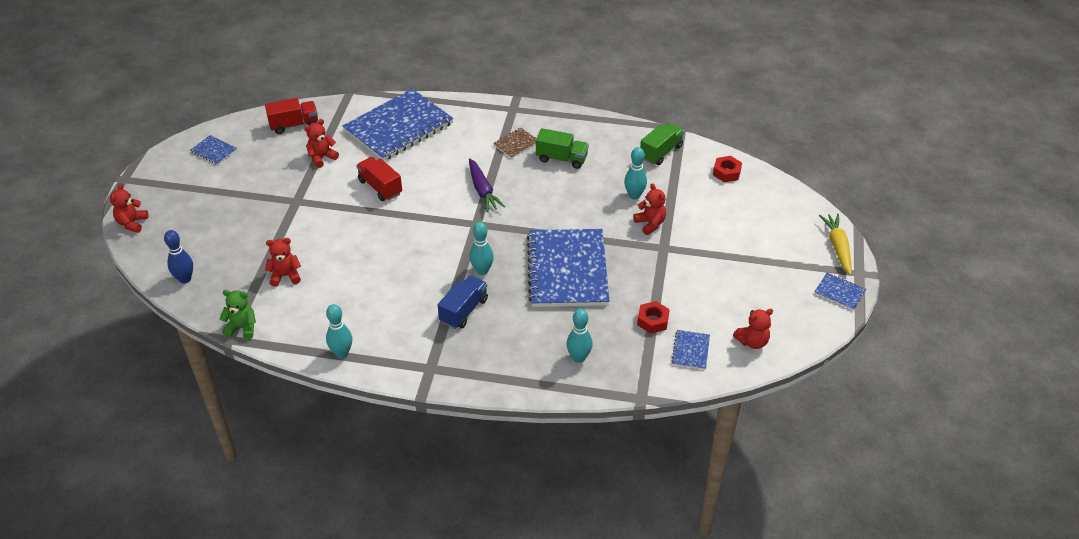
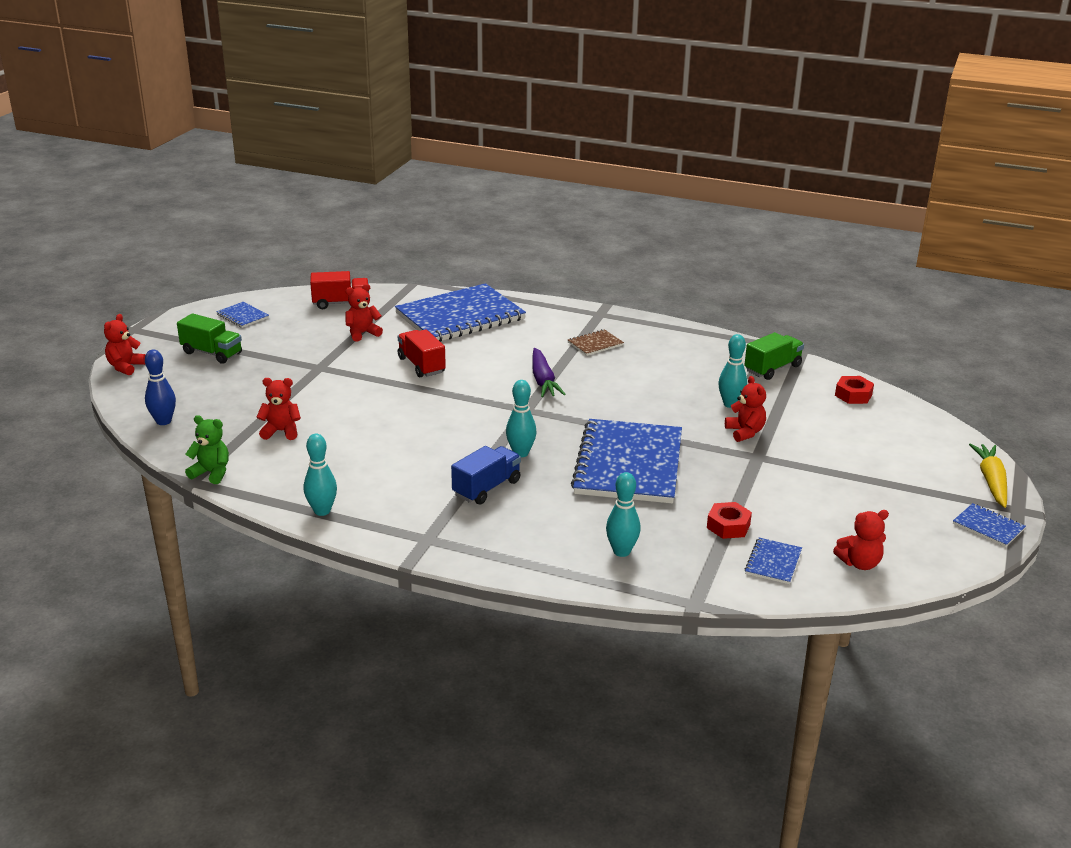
camera: 10 degrees right, 15 degrees down
(561, 159) = (647, 362): green truck -> green truck (212, 353)

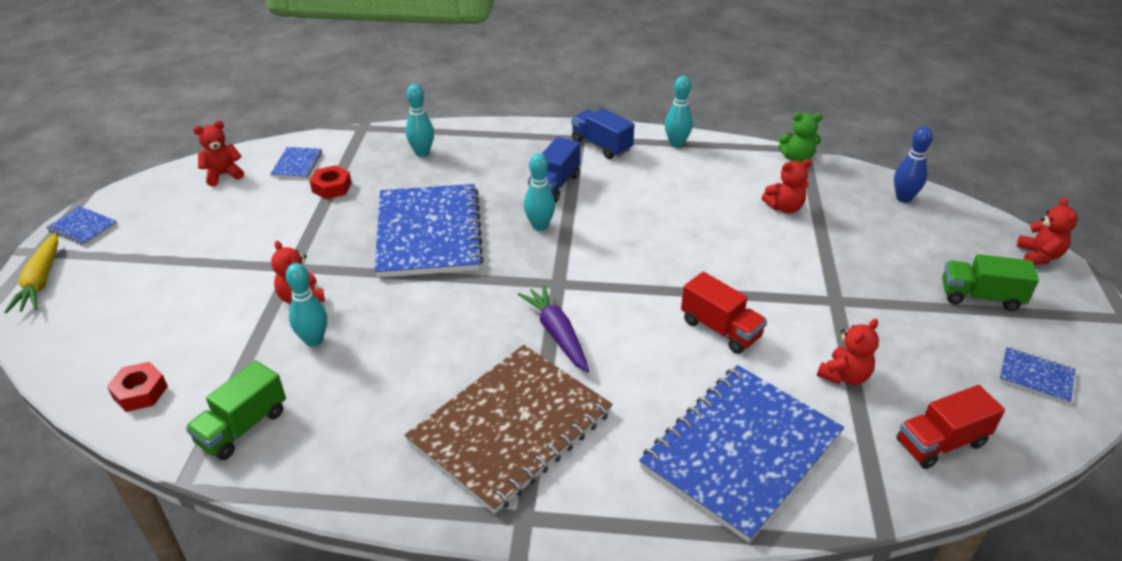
camera: 165 degrees right, 10 degrees up
(407, 524) = (601, 145): none -> blue truck
(595, 344) = (510, 427): brown notebook -> brown notebook, size x2.42

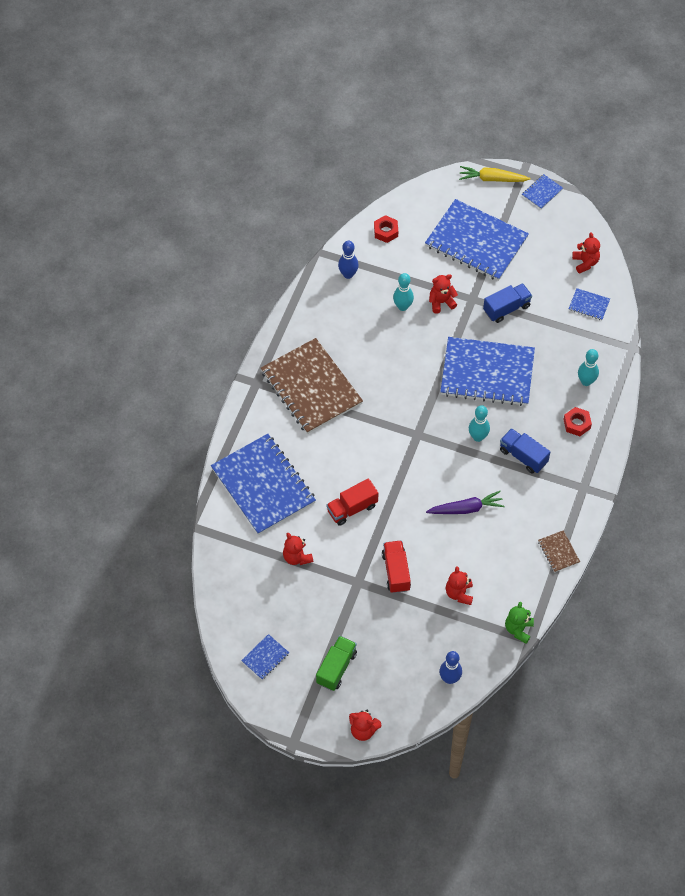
camera: 105 degrees right, 20 degrees up
(176, 279) = (476, 242): none -> blue notebook
(242, 427) = (348, 274): green truck -> blue bowling pin
(332, 187) = (554, 323): red nut -> red nut (577, 424)
(557, 334) = (373, 423): purple carrot -> purple carrot (466, 508)
(601, 145) = (568, 500): blue truck -> blue truck (506, 308)
(676, 144) = (558, 552): turquoise bowling pin -> brown notebook
(941, 443) = (238, 581): red truck -> red truck (396, 571)

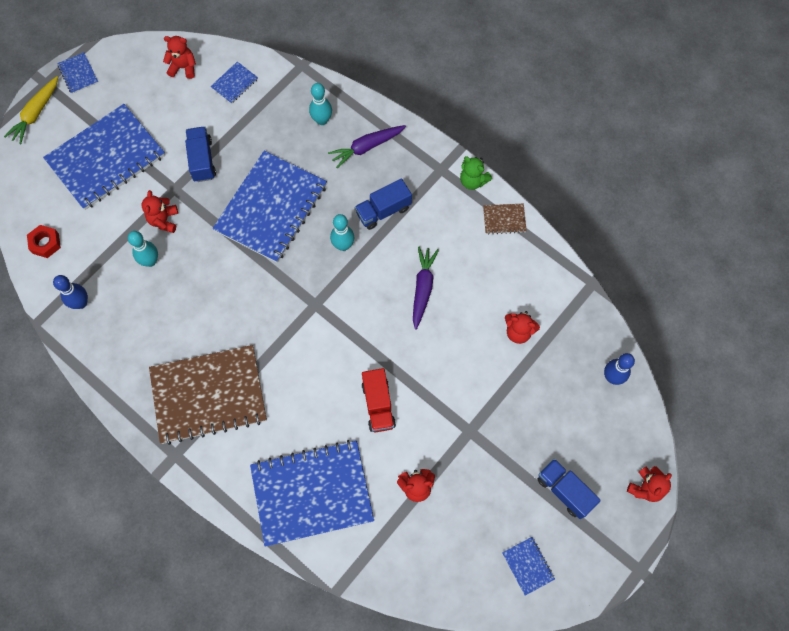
camera: 70 degrees left, 10 degrees up
(336, 668) = (564, 490): green truck -> blue truck
(396, 571) = (471, 386): red truck -> none
(518, 629) = (577, 289): green teddy bear -> green teddy bear (473, 181)
(577, 424) = (366, 147): red nut -> purple carrot

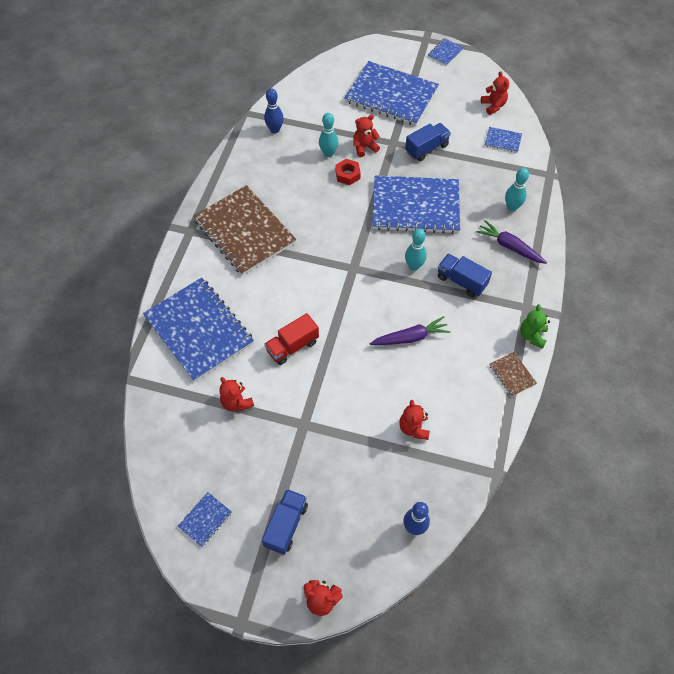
camera: 65 degrees right, 10 degrees down
(36, 113) = (399, 45): yellow carrot -> none
(45, 243) = (307, 92): red nut -> red nut (347, 175)

